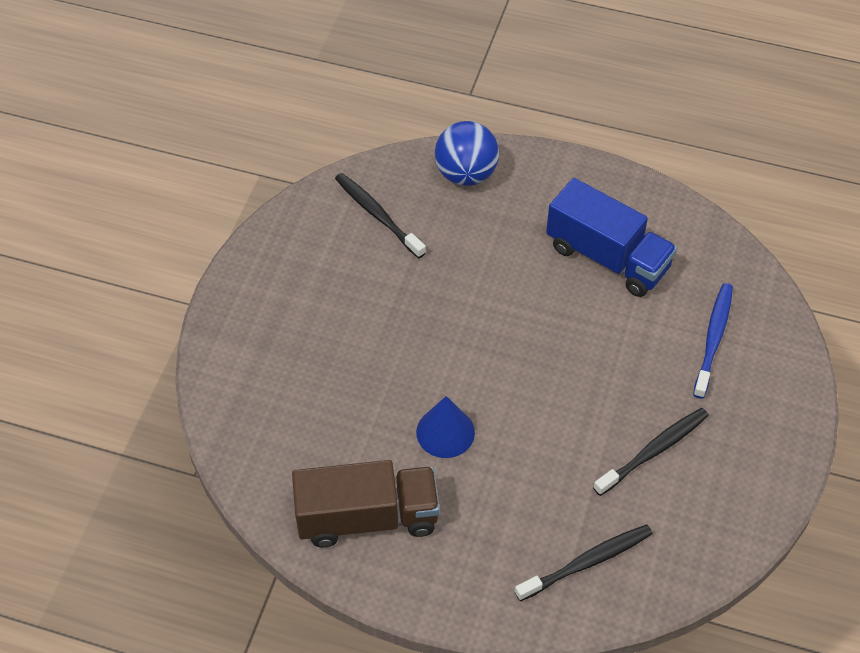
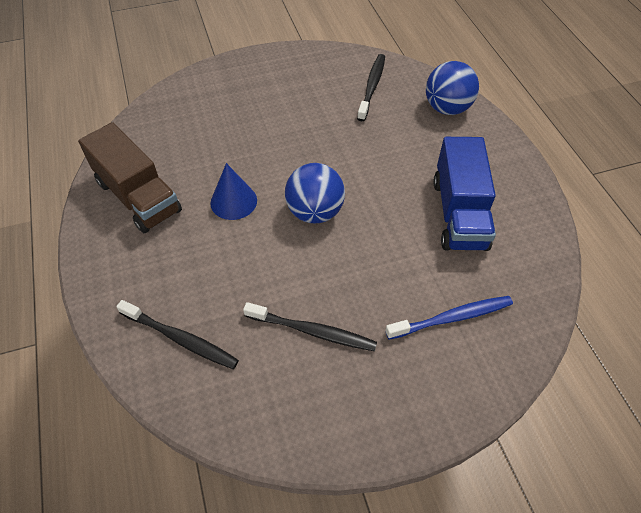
camera: 55 degrees right, 0 degrees up
(515, 370) = (315, 212): none -> blue ball

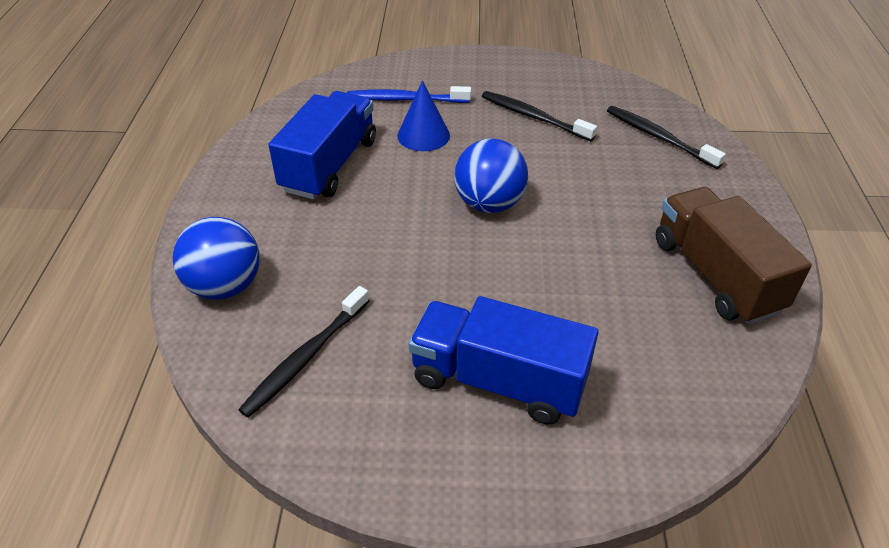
camera: 160 degrees left, 10 degrees down
(233, 201) = (586, 239): blue cone -> blue cone (423, 135)
(265, 101) = (498, 381): none -> blue truck

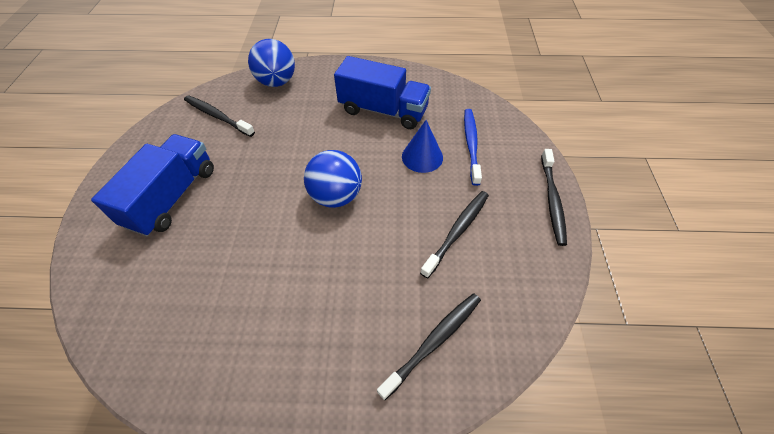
camera: 90 degrees right, 10 degrees up
(489, 59) = (552, 200): none -> black toothbrush
(715, 275) = (227, 352): brown truck -> none

